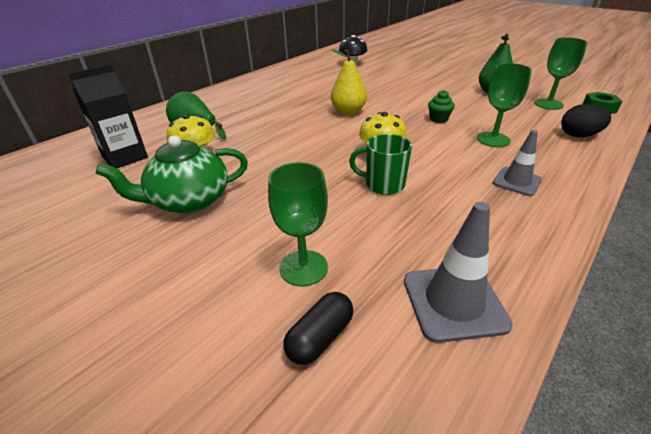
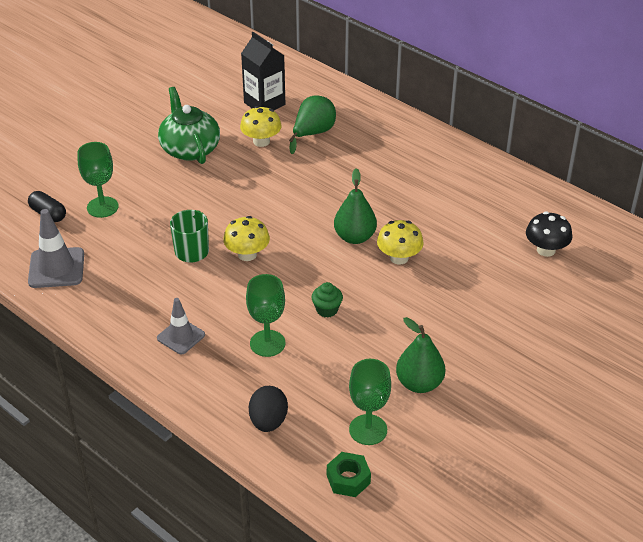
camera: 90 degrees right, 5 degrees up
(348, 111) = (355, 237): yellow pear -> green pear
(369, 98) = (399, 258): none -> yellow mushroom

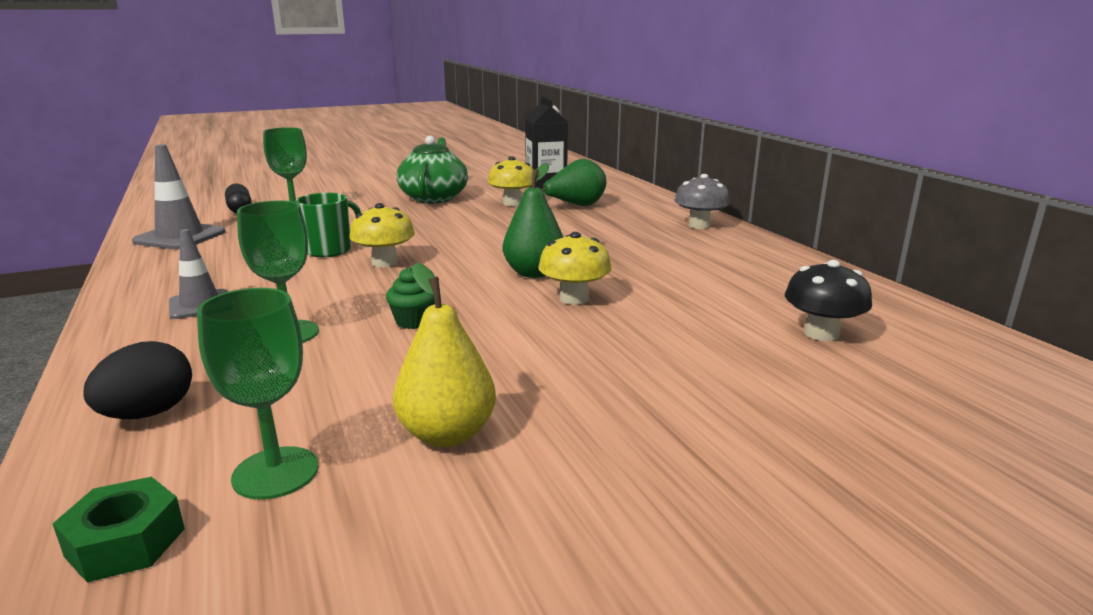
camera: 25 degrees right, 20 degrees down
(419, 383) = (447, 434): green pear -> yellow pear
(420, 140) = (699, 225): none -> grey mushroom

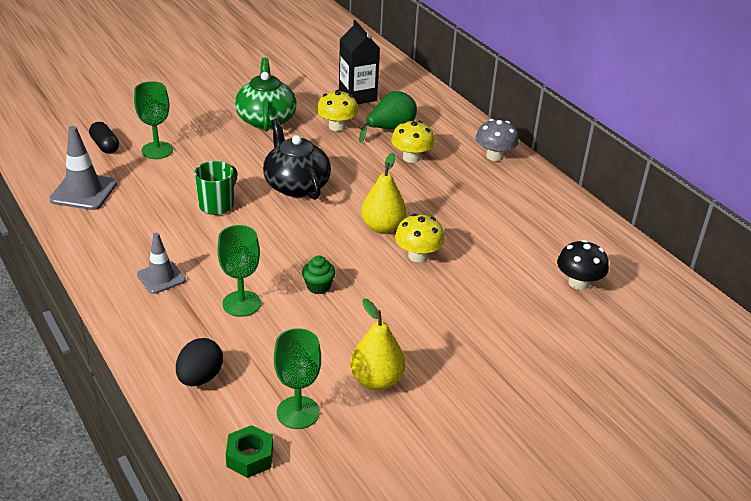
camera: 10 degrees left, 15 degrees up
(385, 262) = (268, 219): yellow mushroom -> yellow mushroom (411, 157)
(439, 239) = (296, 185): none -> black teapot
(534, 273) = (382, 227): green pear -> yellow pear

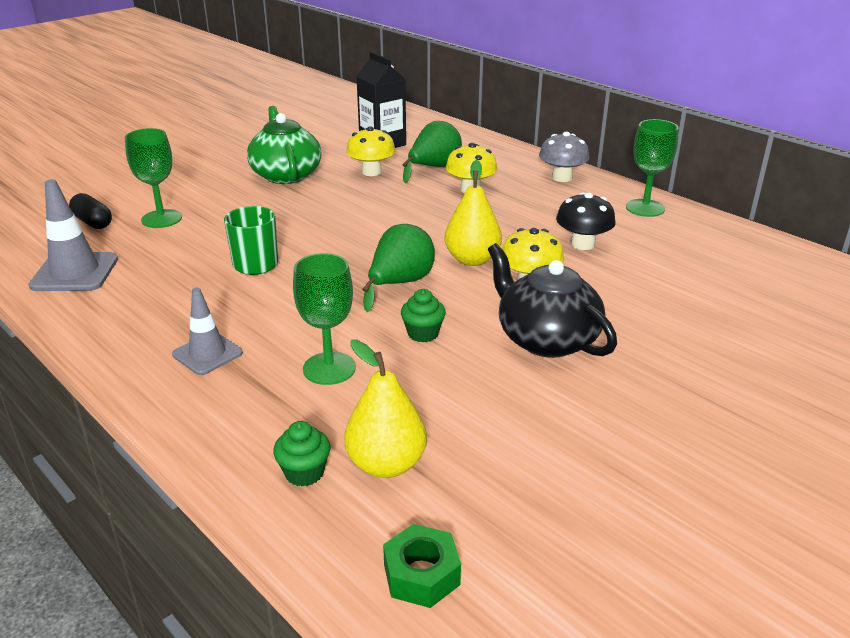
camera: 10 degrees left, 5 degrees down
(200, 378) = (304, 473): black egg -> green cupcake
(296, 185) = (348, 232): black teapot -> black teapot (546, 339)
(298, 412) = (465, 495): green goblet -> green goblet (645, 208)
(318, 240) = (400, 283): none -> green pear
(376, 380) = (553, 433): yellow pear -> yellow pear (386, 464)
(578, 283) = (733, 283): black mushroom -> black mushroom (582, 244)

